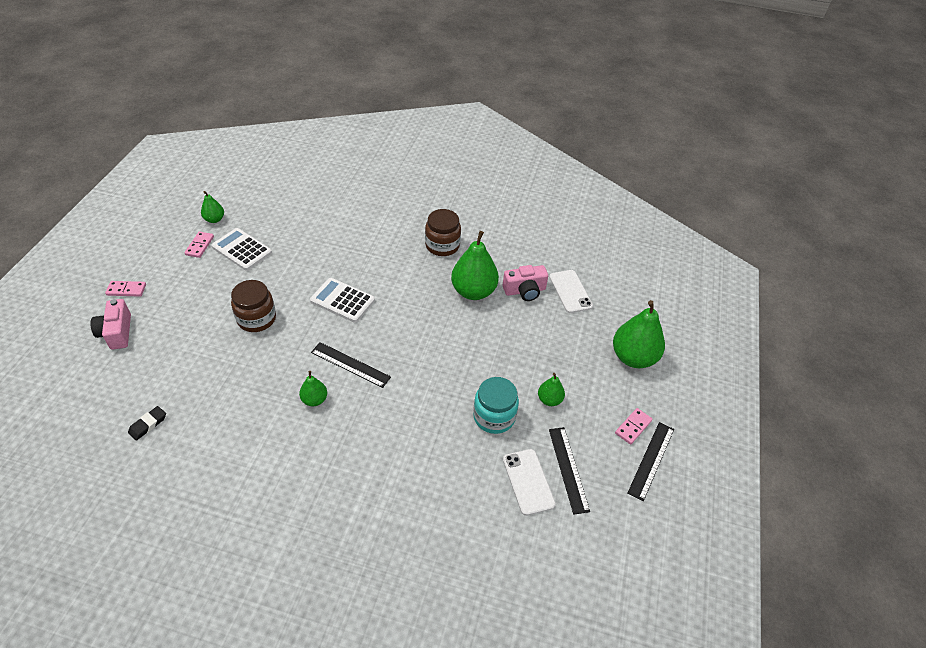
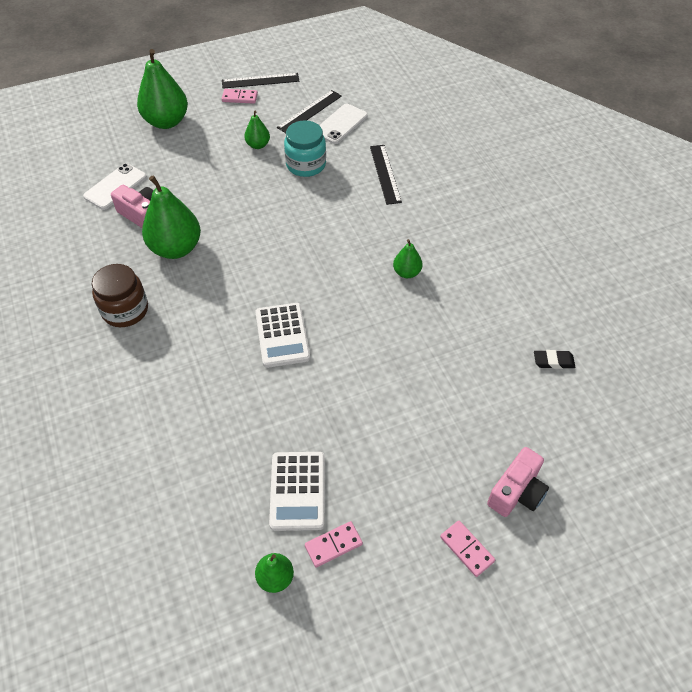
camera: 125 degrees left, 5 degrees up
(256, 319) = (374, 385): brown jar -> none
(350, 364) = (349, 275): black ruler -> black ruler (385, 174)

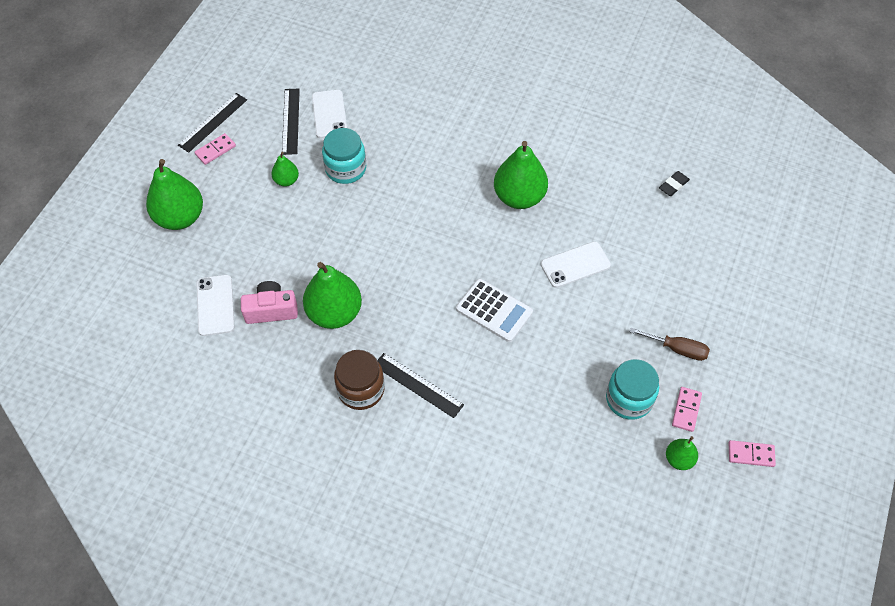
camera: 45 degrees left, 5 degrees up
(298, 491) = (629, 399): white calculator -> turquoise jar
(385, 174) = (413, 132): black ruler -> black ruler (418, 385)
(387, 354) = (575, 265): none -> white phone
(389, 490) = (677, 349): none -> brown screwdriver
(406, 272) = (519, 197): green pear -> green pear, size x1.98
(466, 549) = (754, 343): pink domino -> pink domino (751, 454)
(517, 492) = (742, 286): pink camera -> none

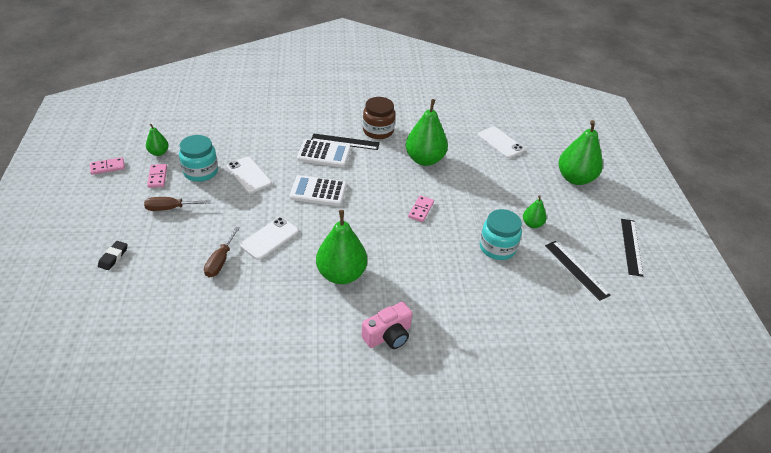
camera: 150 degrees right, 15 degrees down
(215, 150) = (604, 227): pink domino -> pink domino (421, 210)
(271, 310) = (465, 150): pink camera -> pink camera (388, 335)
(329, 114) = (552, 287): white phone -> white phone (249, 175)
(457, 371) = (324, 154): none -> white calculator
(635, 255) = (220, 261): none -> brown screwdriver
(673, 185) = (198, 336): black eraser -> black eraser (113, 257)

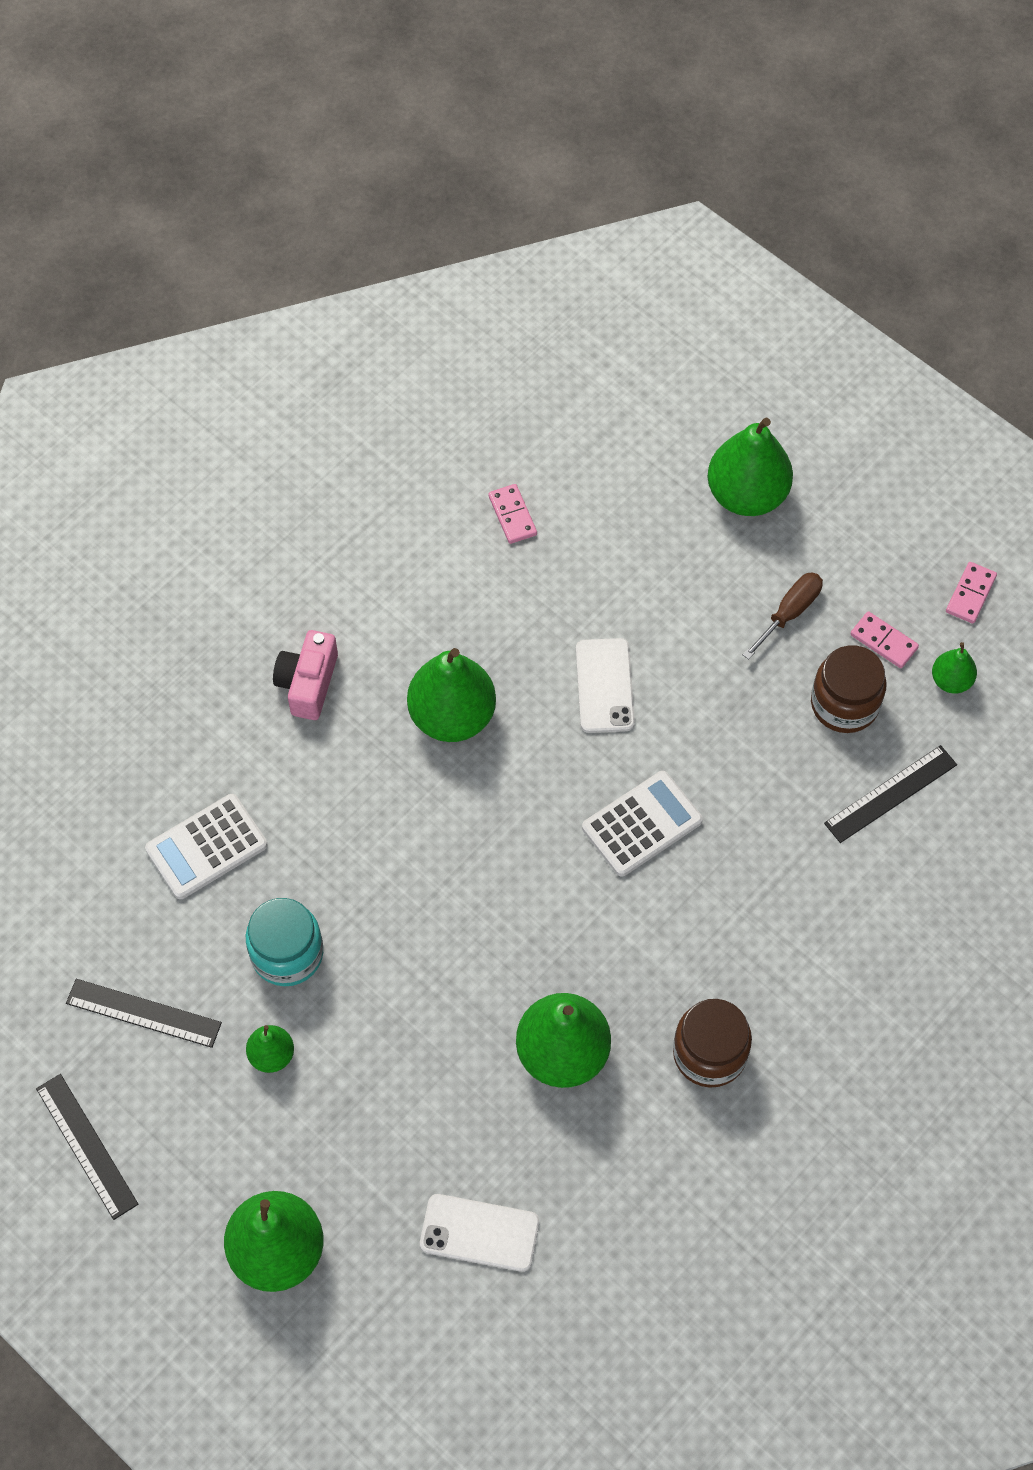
camera: 140 degrees right, 20 degrees up
(113, 257) = (746, 495): black eraser -> green pear
(201, 172) = (844, 704): turquoise jar -> brown jar
(220, 261) = (619, 600): brown screwdriver -> none
(249, 175) = (774, 761): white phone -> none
(324, 154) = (726, 909): white calculator -> white calculator (206, 847)
(345, 142) = (729, 971): black ruler -> black ruler (890, 794)
(421, 210) = (461, 928): pink domino -> pink domino (512, 515)

